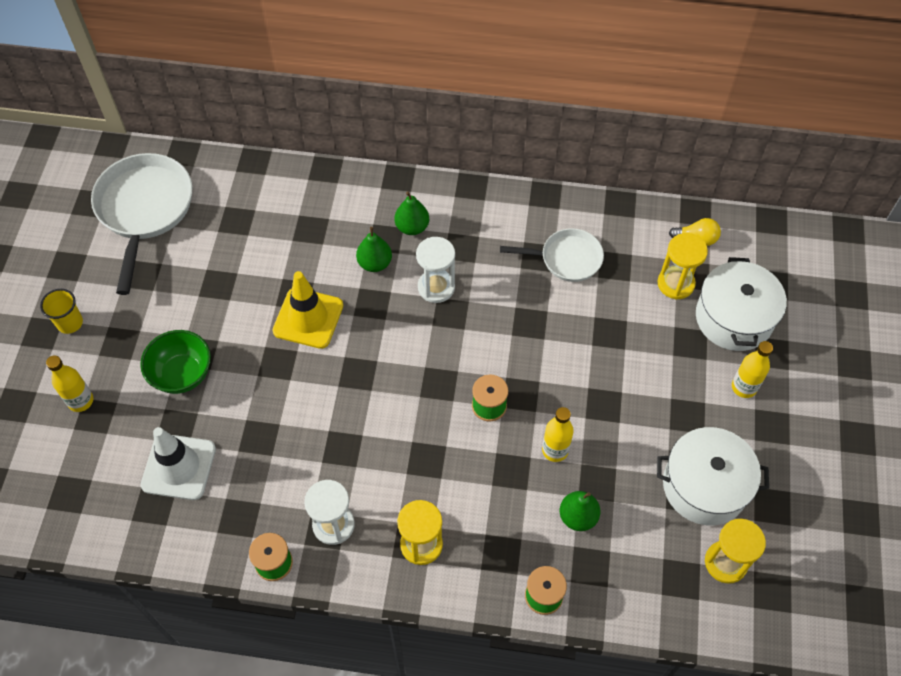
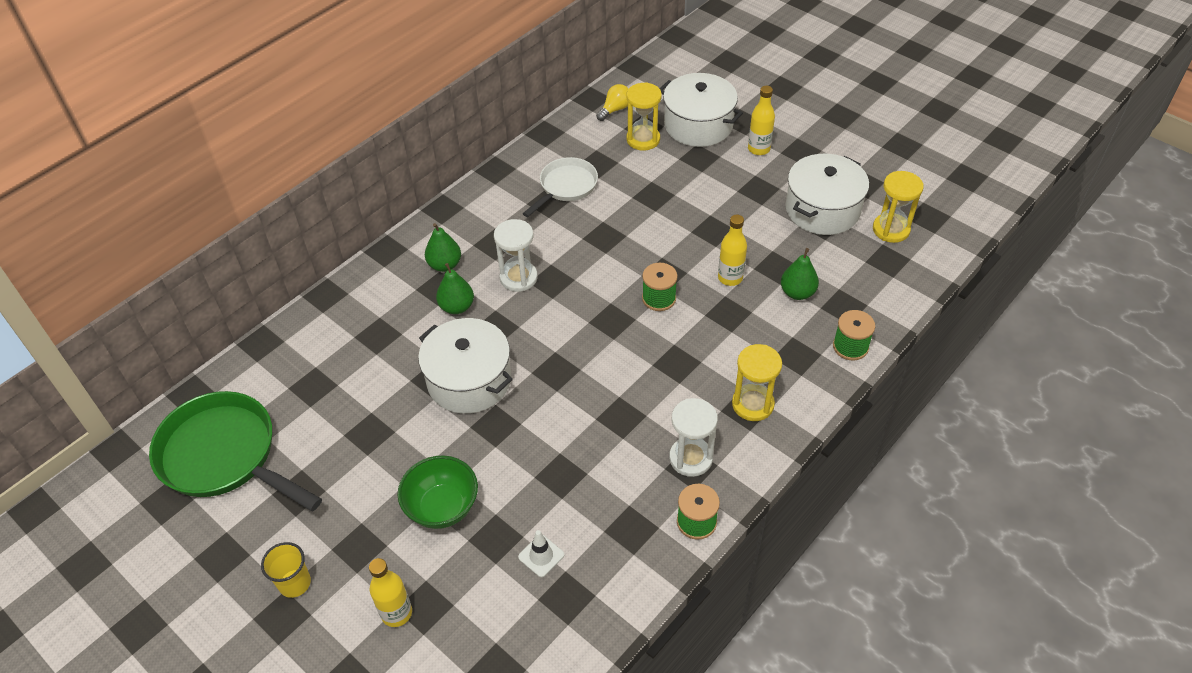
camera: 55 degrees left, 10 degrees down
(144, 210) = (225, 456): white pan -> green pan
(179, 467) = (541, 556): white traffic cone -> white traffic cone, size x0.49
(308, 318) = (469, 380): yellow traffic cone -> white pot

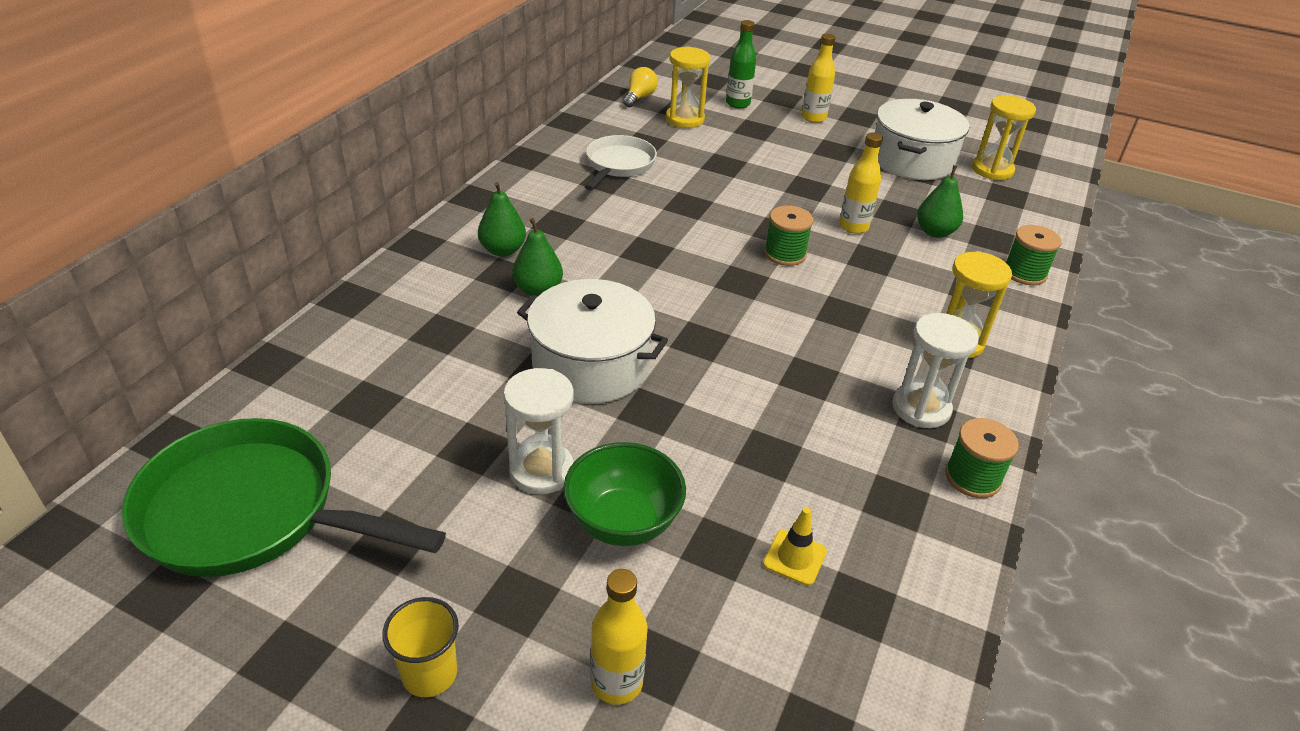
camera: 20 degrees left, 10 degrees down
(518, 278) = (604, 253): white hourglass -> white hourglass (541, 470)
(541, 556) = (794, 557): white traffic cone -> yellow traffic cone
(698, 125) = (738, 104): white pot -> green bottle

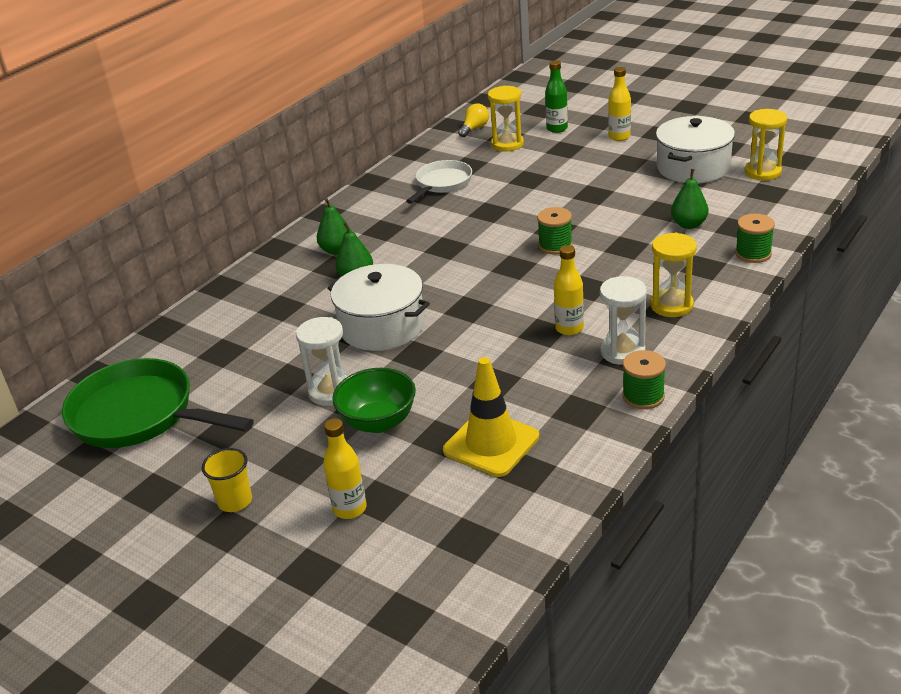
camera: 15 degrees right, 5 degrees down
(794, 557) = (491, 443): yellow traffic cone -> yellow traffic cone, size x2.03
(853, 227) = (620, 223): yellow bottle -> yellow bottle (569, 328)

